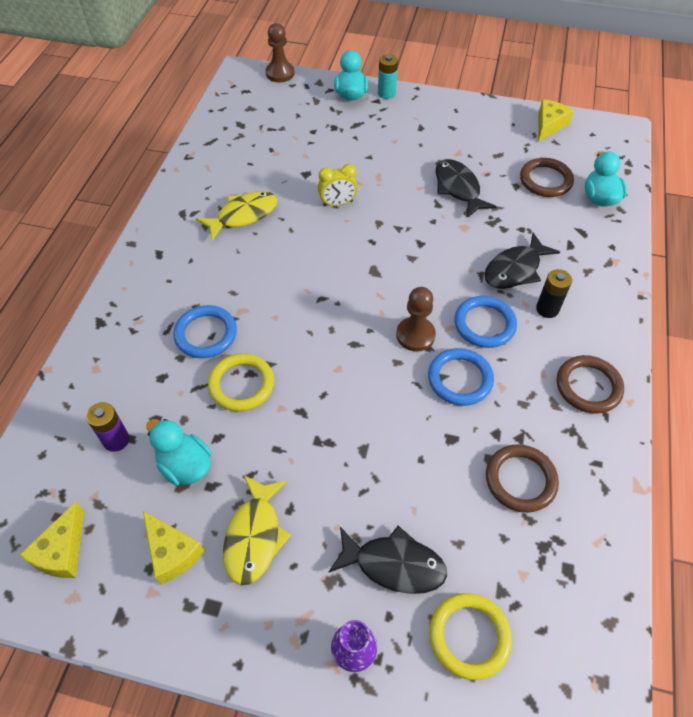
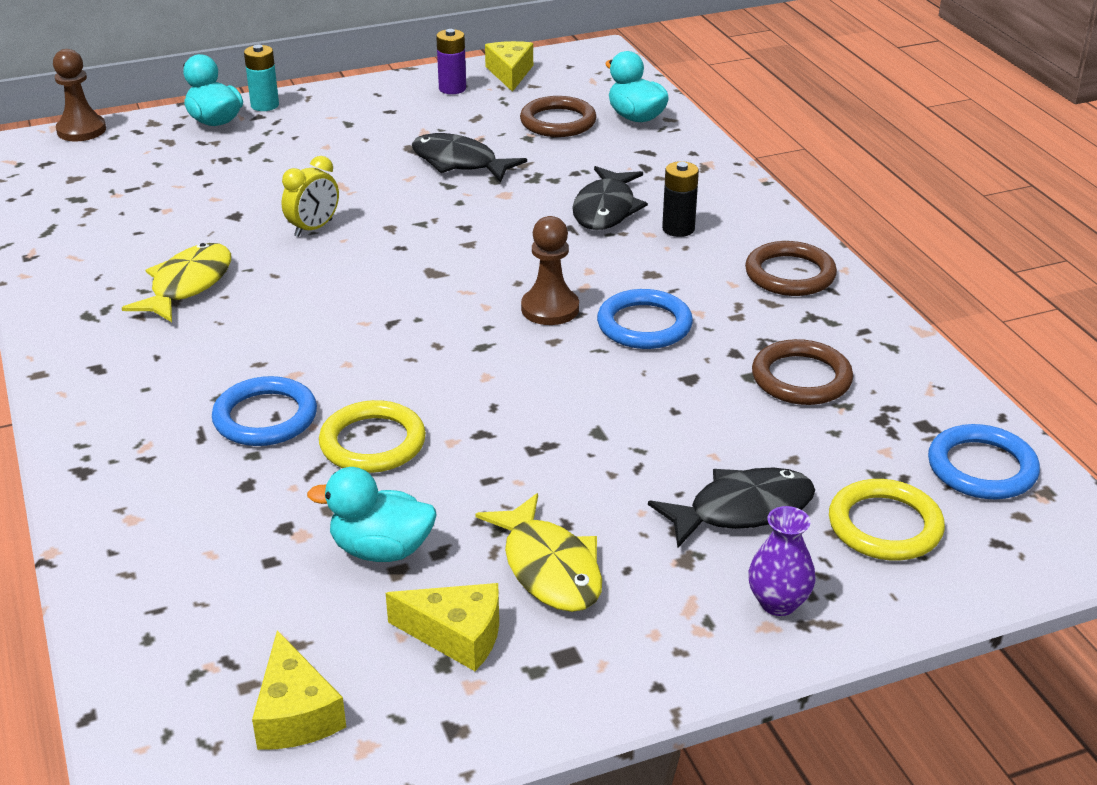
camera: 35 degrees left, 20 degrees down
(116, 440) = (249, 572): purple battery -> purple battery (452, 88)
(484, 324) = (621, 268): blue ring -> blue ring (982, 468)

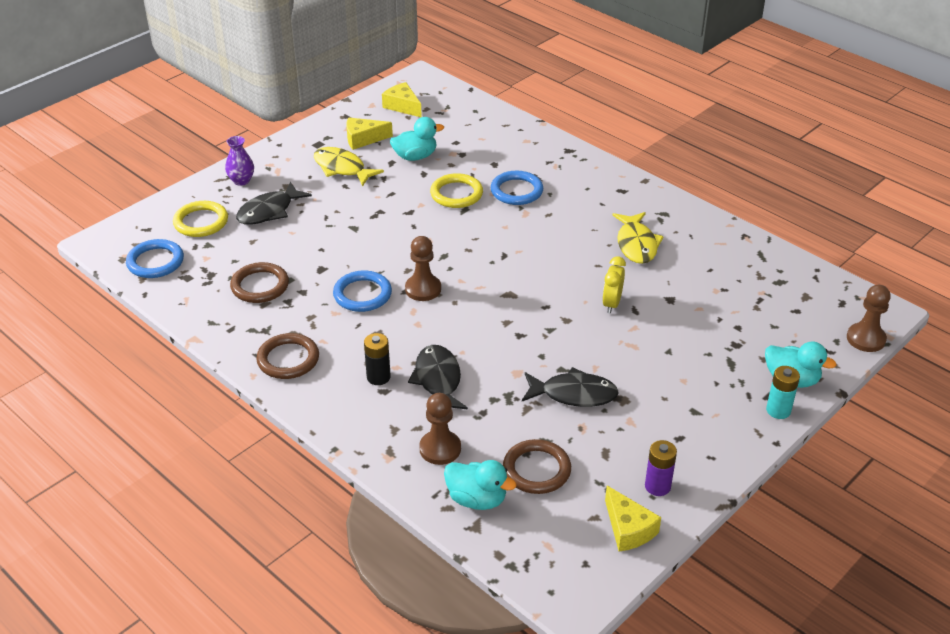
camera: 155 degrees right, 5 degrees up
(647, 156) = (440, 449): none -> brown pawn

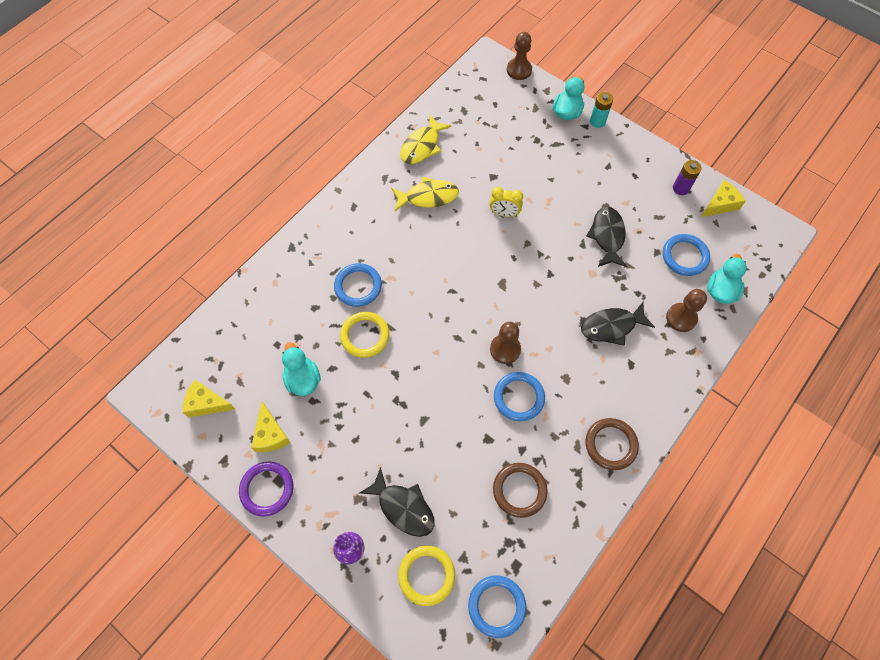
camera: 95 degrees left, 25 degrees up
(312, 138) = (267, 489): none -> purple ring
(342, 168) = (325, 447): yellow fish -> yellow fish (422, 146)
(378, 377) = (617, 370): black battery -> none
(402, 106) = (206, 403): yellow cheese -> yellow cheese turned 60 degrees clockwise
(536, 470) = (685, 256): brown ring -> blue ring

